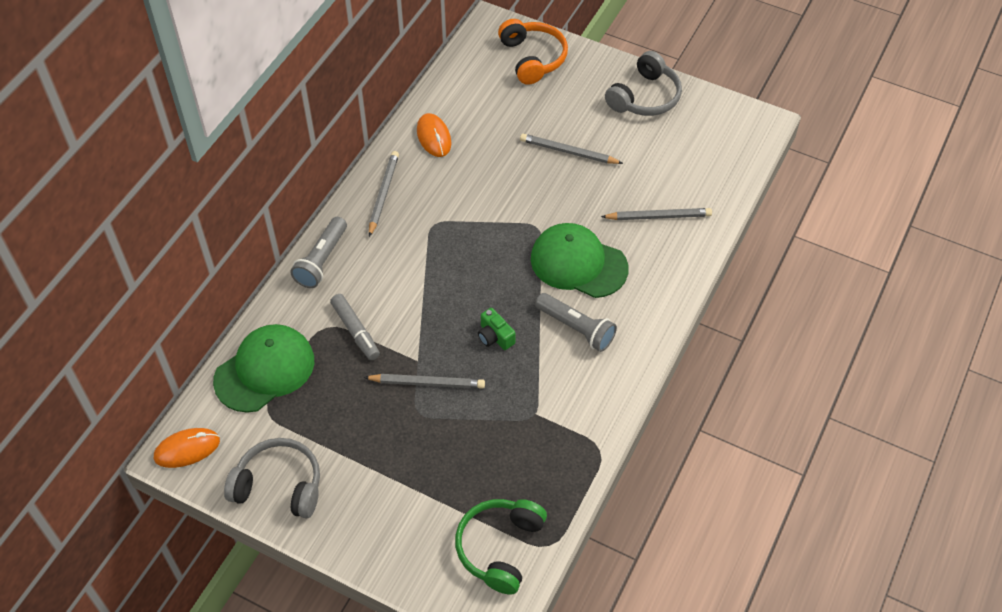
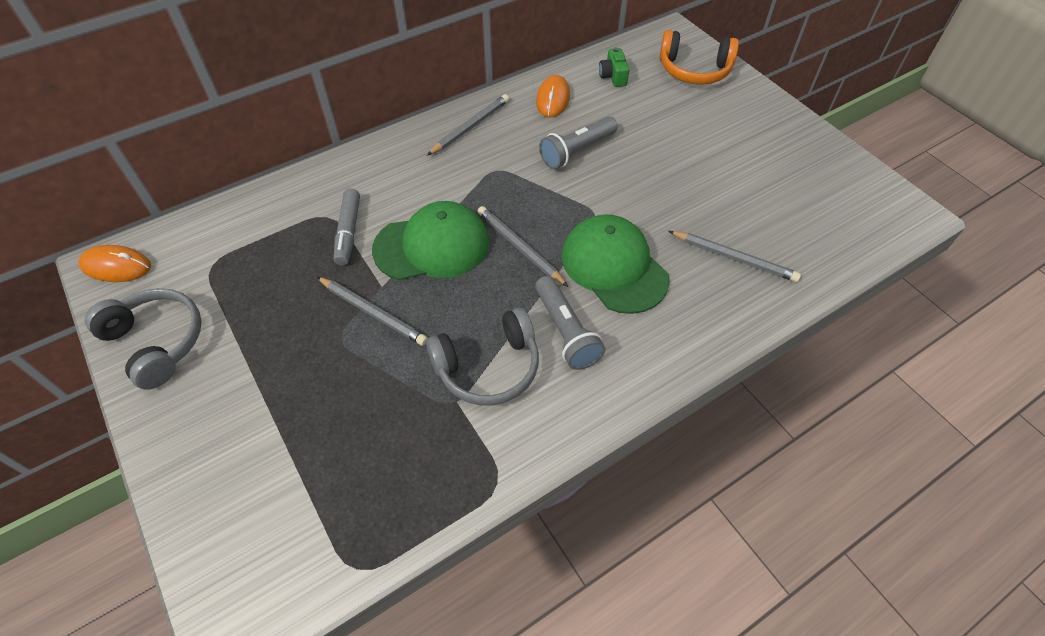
camera: 30 degrees right, 0 degrees up
(265, 370) = (242, 229): green cap -> green cap (432, 246)
(322, 260) = (371, 158): grey flashlight -> grey flashlight (577, 151)
(495, 337) = (474, 299): green camera -> green camera (613, 76)
(500, 548) = (301, 538): green headphones -> none
(533, 58) = (694, 70): orange headphones -> orange headphones turned 90 degrees clockwise
(568, 152) = (675, 160): grey pencil -> grey pencil (519, 247)
(645, 97) = (789, 141): grey headphones -> grey headphones (488, 367)

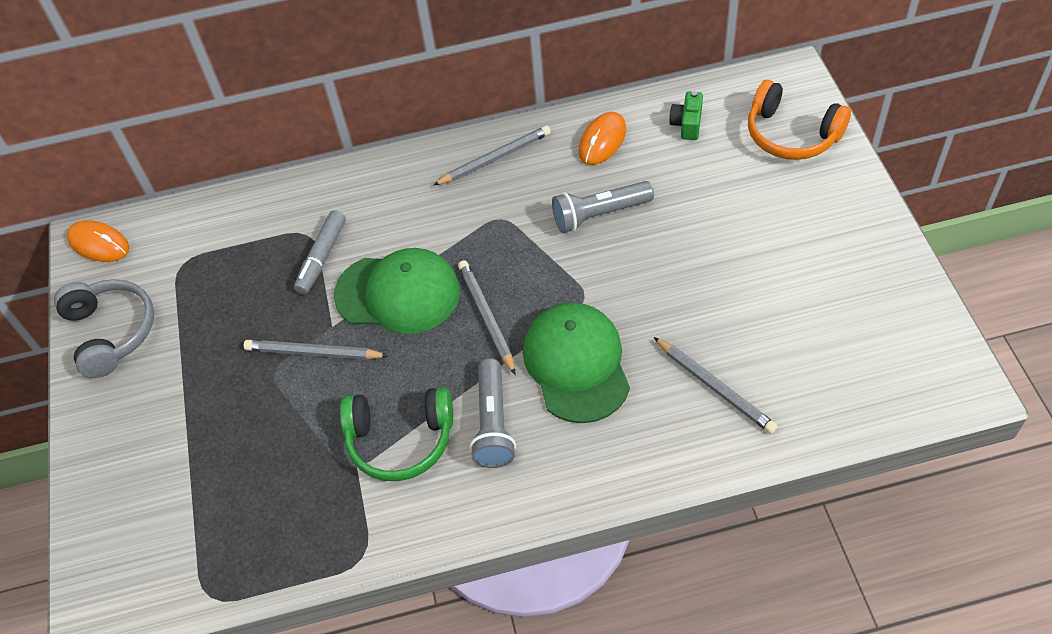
camera: 25 degrees right, 0 degrees up
(373, 313) = (313, 353): grey pencil -> grey pencil turned 135 degrees clockwise
(488, 367) = (400, 440): grey headphones -> green headphones

